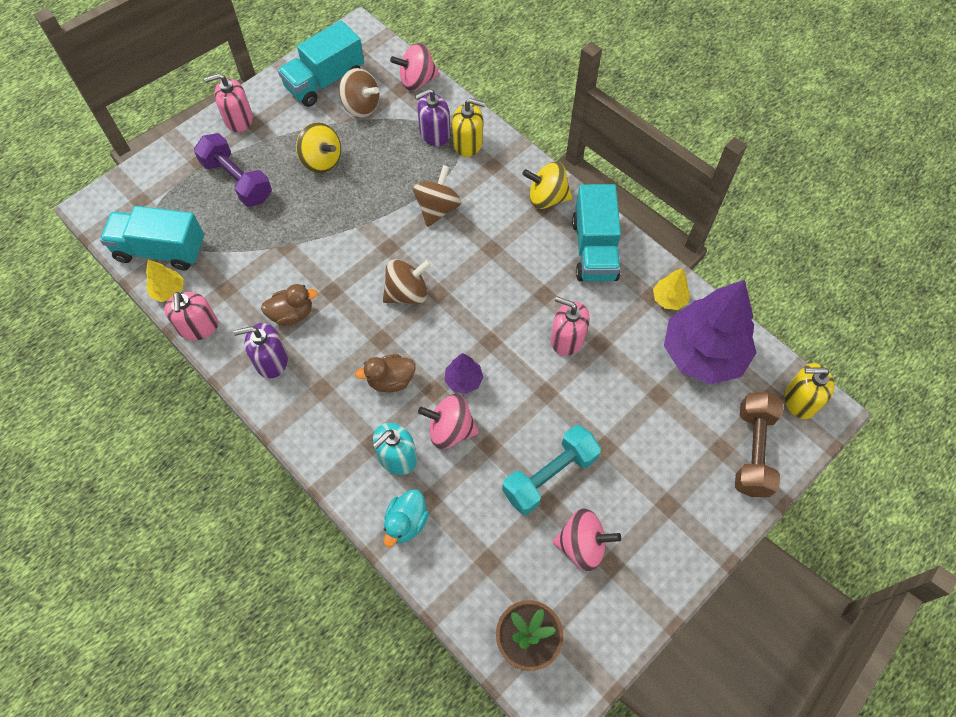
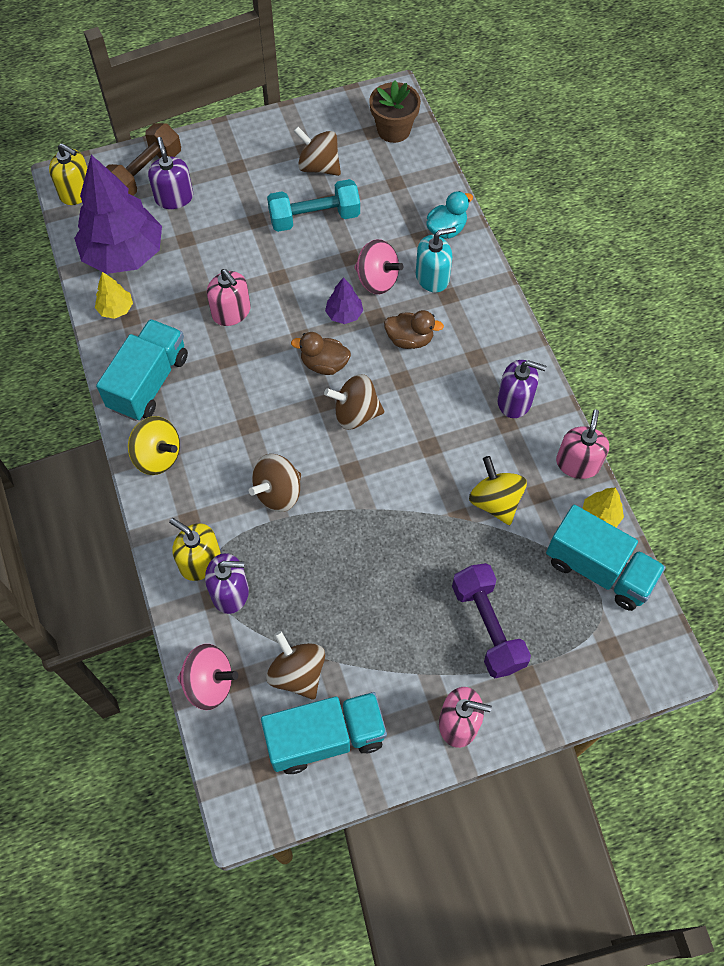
camera: 155 degrees left, 0 degrees up
(292, 314) = (478, 438): brown duck -> brown duck (324, 364)
(321, 160) = (378, 612): yellow spinning top -> yellow spinning top (495, 501)
(582, 545) = (319, 166): pink spinning top -> brown spinning top
(703, 436) = (174, 197): none -> purple soap dispenser

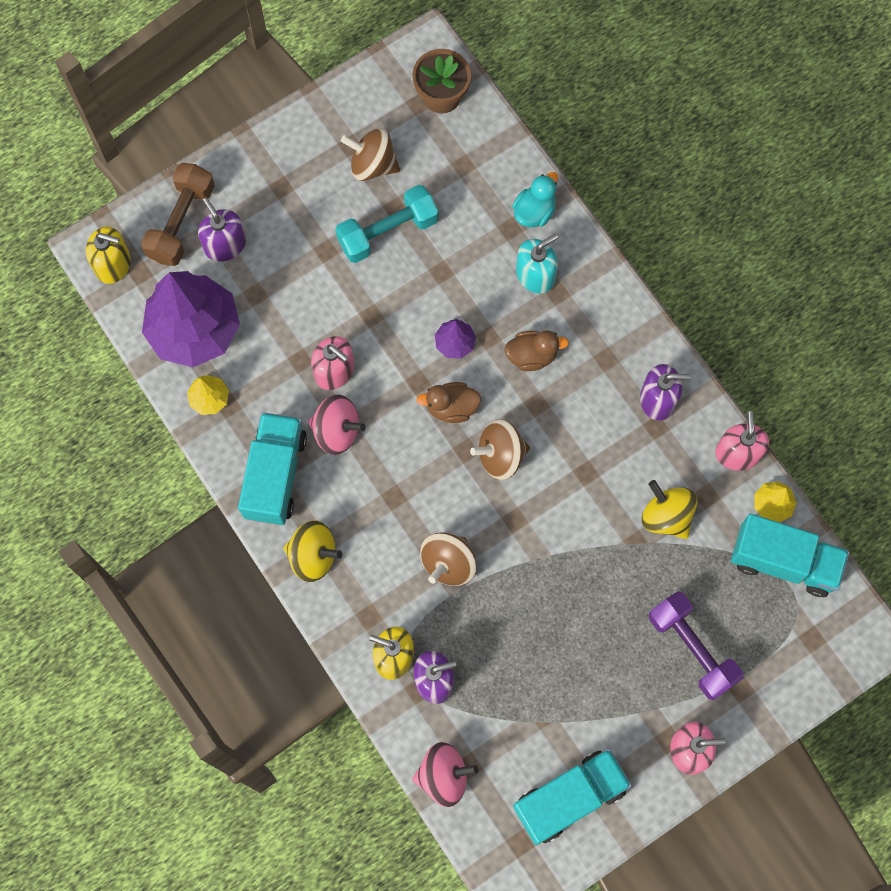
camera: 15 degrees left, 10 degrees up
(297, 673) = (524, 743): brown spinning top -> none
(377, 280) = (478, 293): pink spinning top -> pink spinning top (337, 431)

